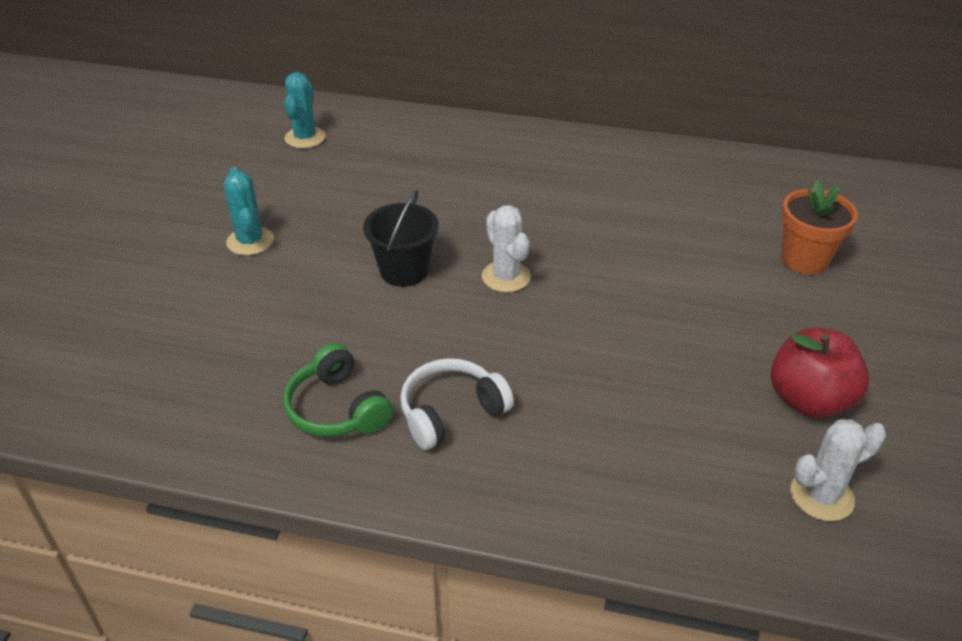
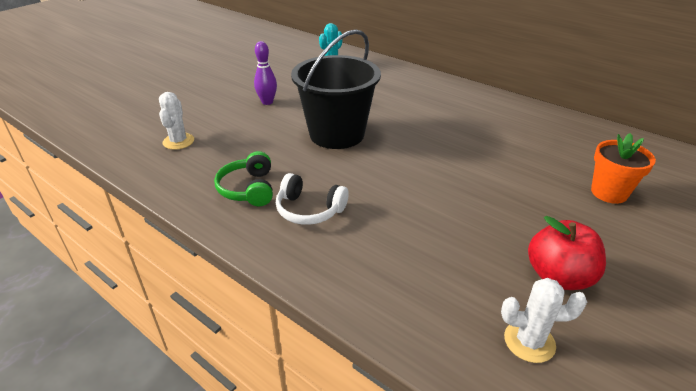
camera: 25 degrees right, 5 degrees down
(250, 241) = (267, 102): turquoise cactus -> purple bowling pin
(404, 271) = (337, 134): black bucket -> black bucket, size x1.85
(451, 412) = (309, 210): white headphones -> white headphones turned 150 degrees counterclockwise
(506, 277) = (394, 151): white cactus -> white cactus (178, 141)

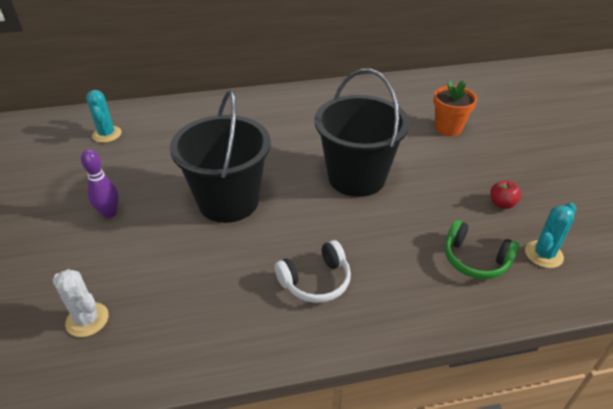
camera: 50 degrees left, 5 degrees up
(248, 189) = (241, 305): green headphones -> green headphones (475, 259)
(450, 174) = (356, 177): none -> black bucket
(529, 341) = (543, 254): white cactus -> turquoise cactus
(558, 277) = (502, 204): red apple -> red apple, size x0.54

